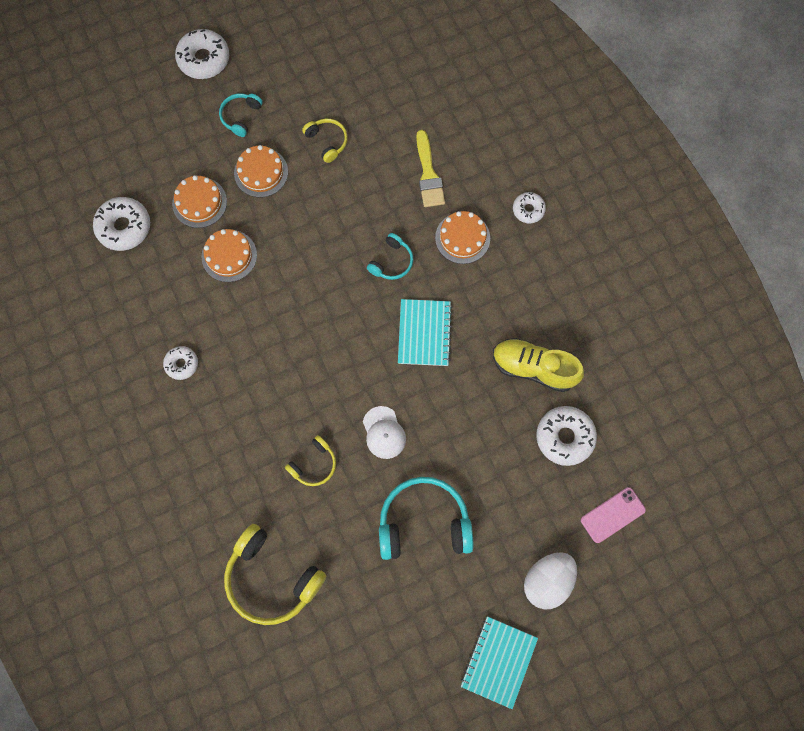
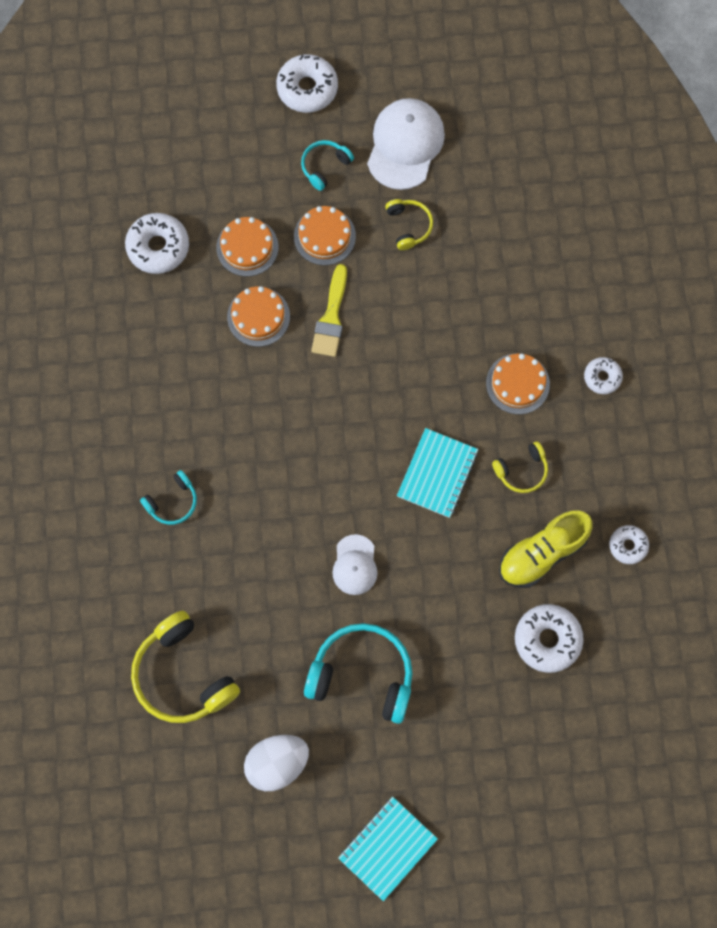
camera: 20 degrees right, 0 degrees up
(181, 364) = (168, 416): white donut -> white donut (628, 546)
(300, 78) = (405, 145): none -> white cap
(314, 464) = (269, 572): yellow headphones -> yellow headphones (522, 471)
(392, 262) = (431, 383): turquoise headphones -> turquoise headphones (172, 502)
(428, 174) = (506, 300): yellow brush -> yellow brush (331, 317)
(533, 368) = (542, 553): yellow shoe -> yellow shoe turned 75 degrees counterclockwise
(547, 581) = (470, 784): white egg -> white egg (277, 763)
(612, 515) = (567, 741): pink phone -> none

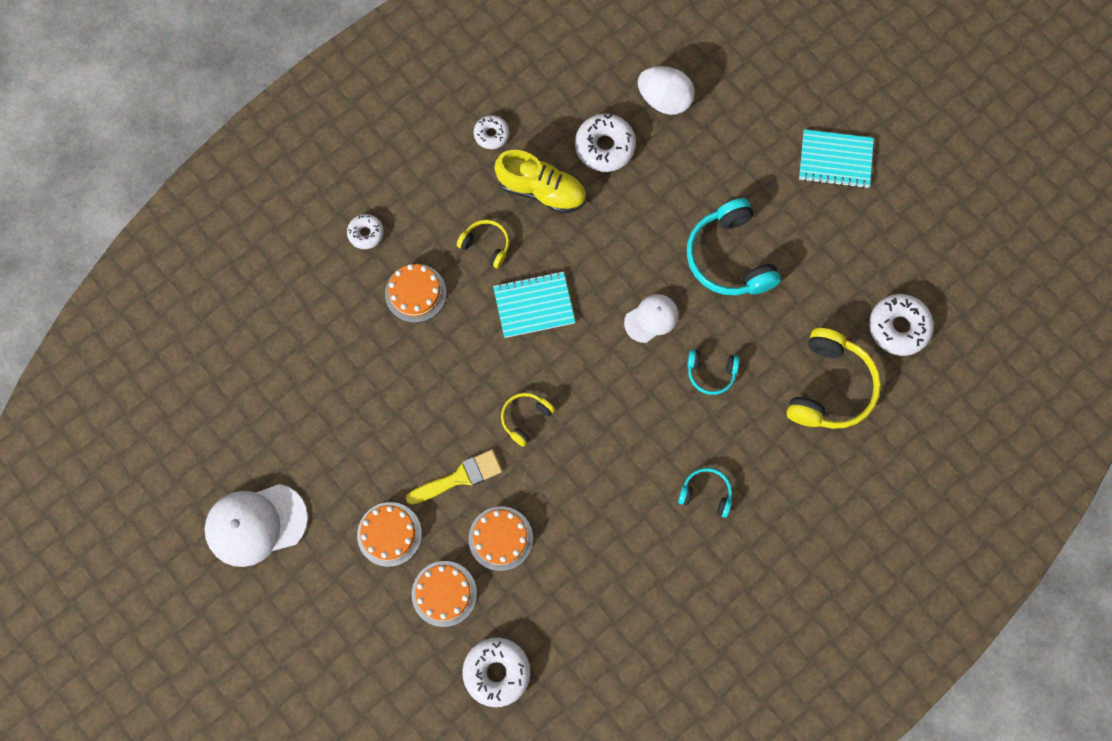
camera: 125 degrees left, 0 degrees up
(277, 763) = (838, 274): white egg -> white egg (664, 100)
(307, 88) = (254, 650): white donut -> white donut (898, 327)
(324, 166) = (322, 580): turquoise headphones -> turquoise headphones (711, 373)
(409, 226) = (332, 469): yellow headphones -> yellow headphones (525, 418)

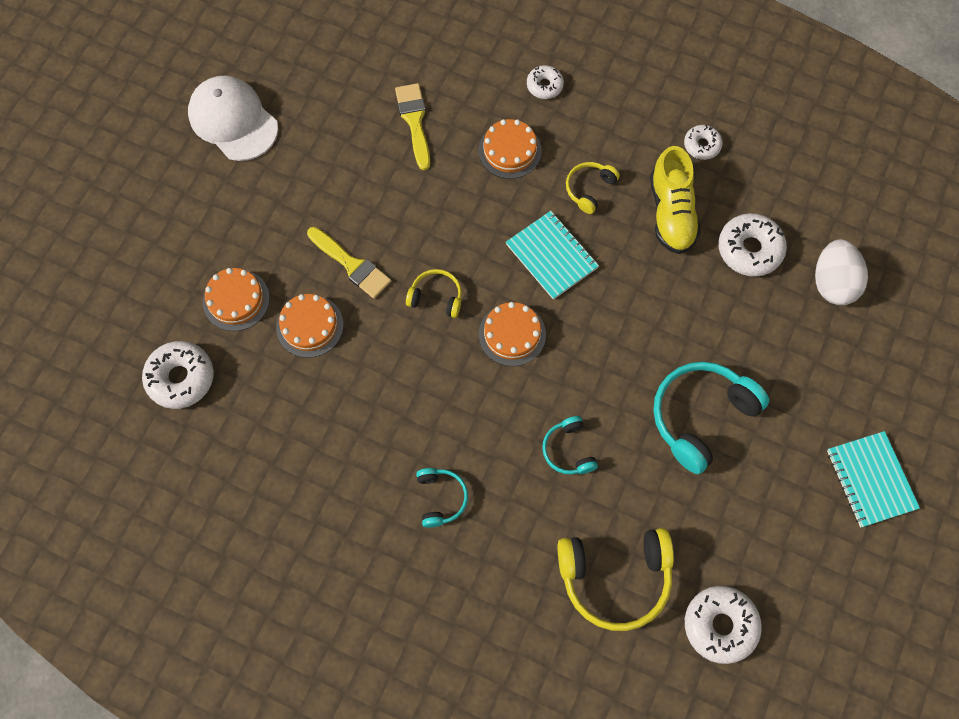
camera: 65 degrees right, 5 degrees down
(343, 361) = (414, 121): none -> yellow brush
(389, 534) = (271, 229): orange cake -> orange cake (512, 334)
(486, 245) = (589, 189): yellow headphones -> yellow headphones turned 150 degrees counterclockwise
(651, 318) = (595, 369): white cap -> none

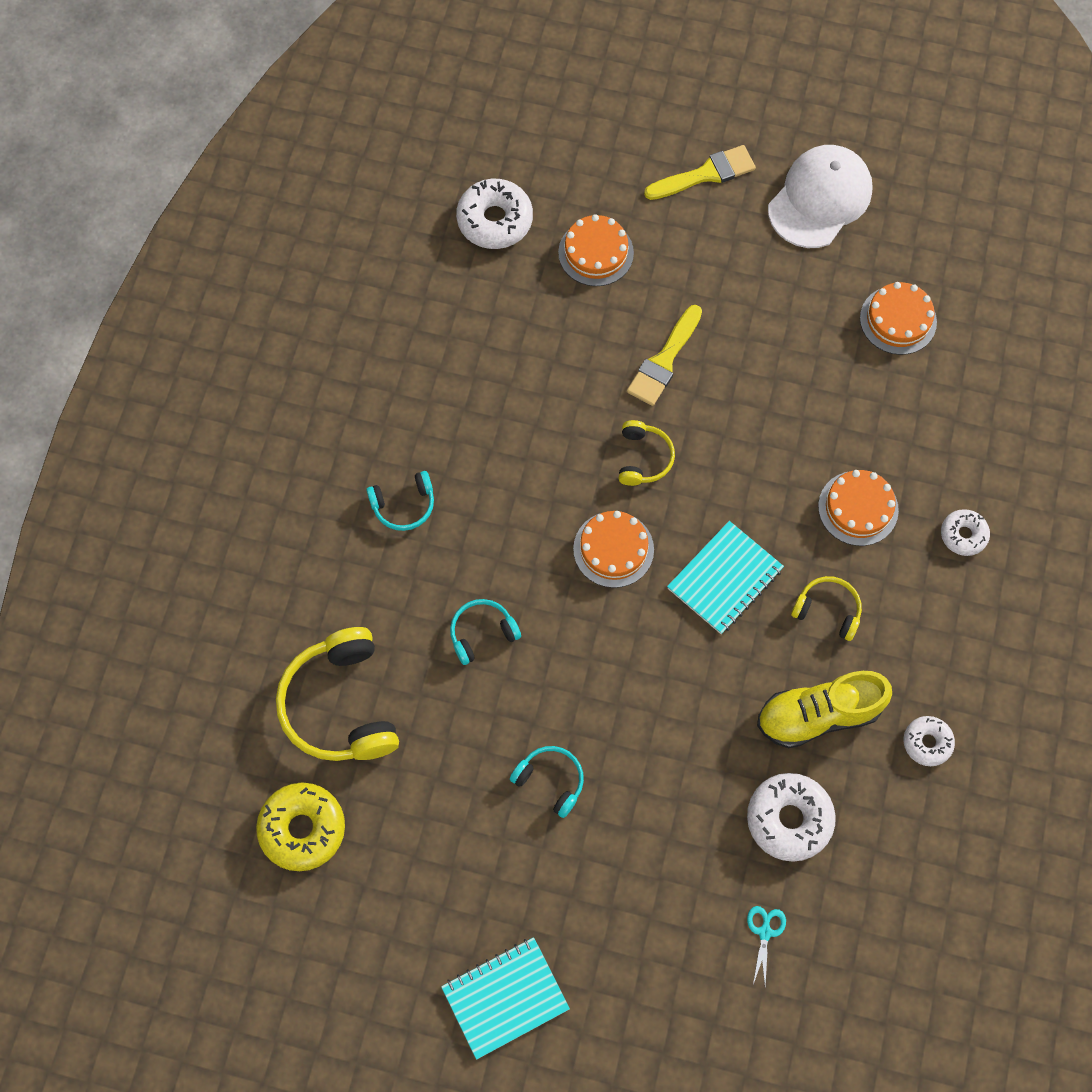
camera: 80 degrees right, 0 degrees up
(309, 326) = (580, 332): orange cake -> orange cake (898, 320)
(414, 121) = (870, 392): yellow brush -> yellow brush (705, 174)
(701, 416) = (550, 780): turquoise headphones -> turquoise headphones, size x0.52
(720, 625) = (302, 829): white donut -> yellow donut
(833, 283) = (765, 932): white egg -> turquoise scissors

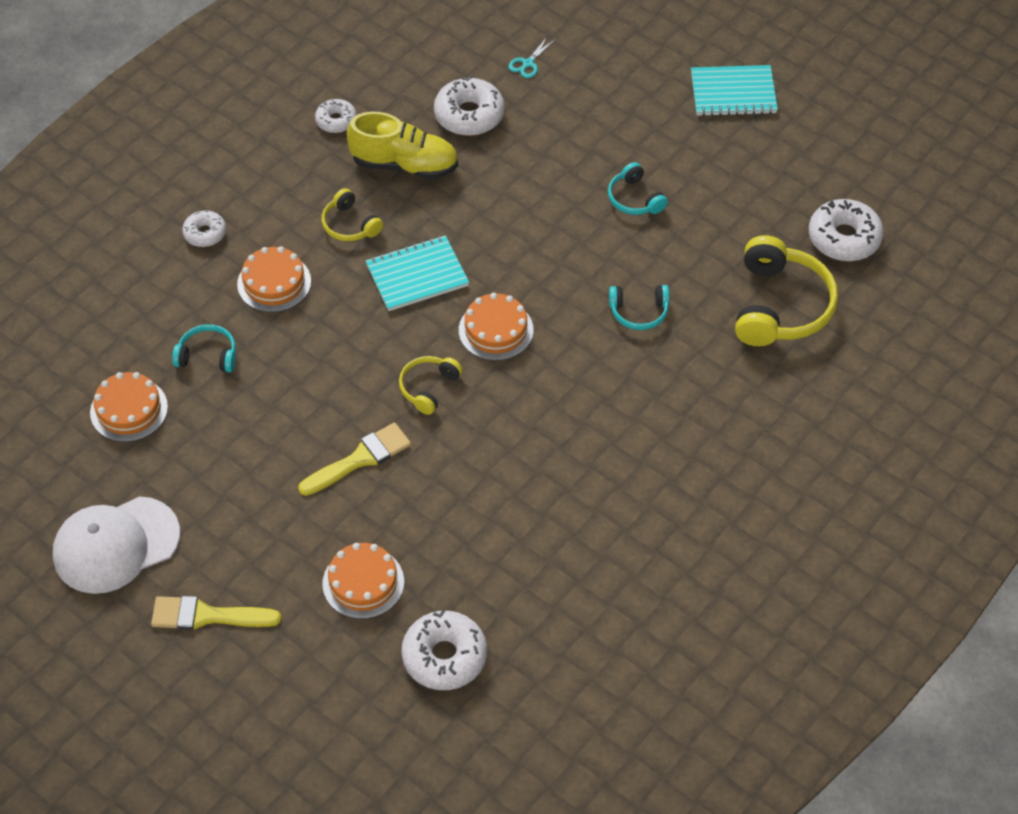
camera: 155 degrees left, 15 degrees down
(302, 829) = (844, 238): yellow donut -> white donut
(404, 505) = (660, 431): turquoise headphones -> turquoise headphones (208, 355)

